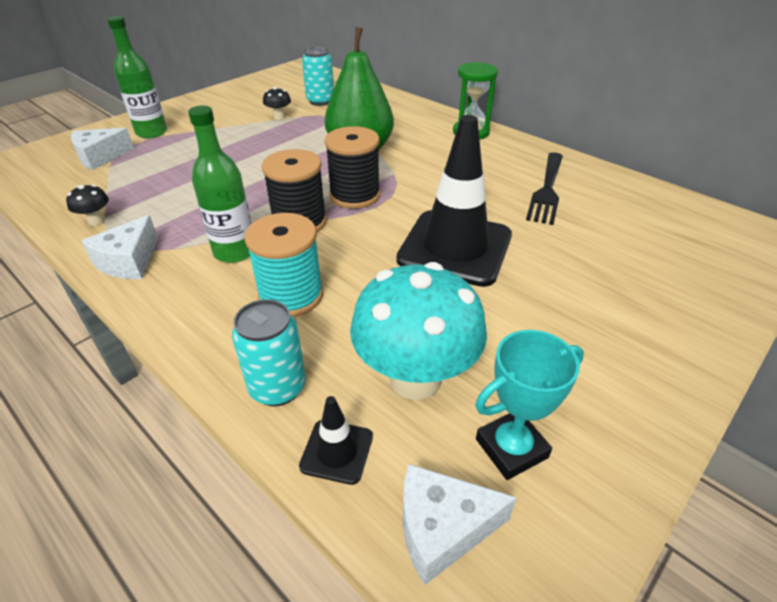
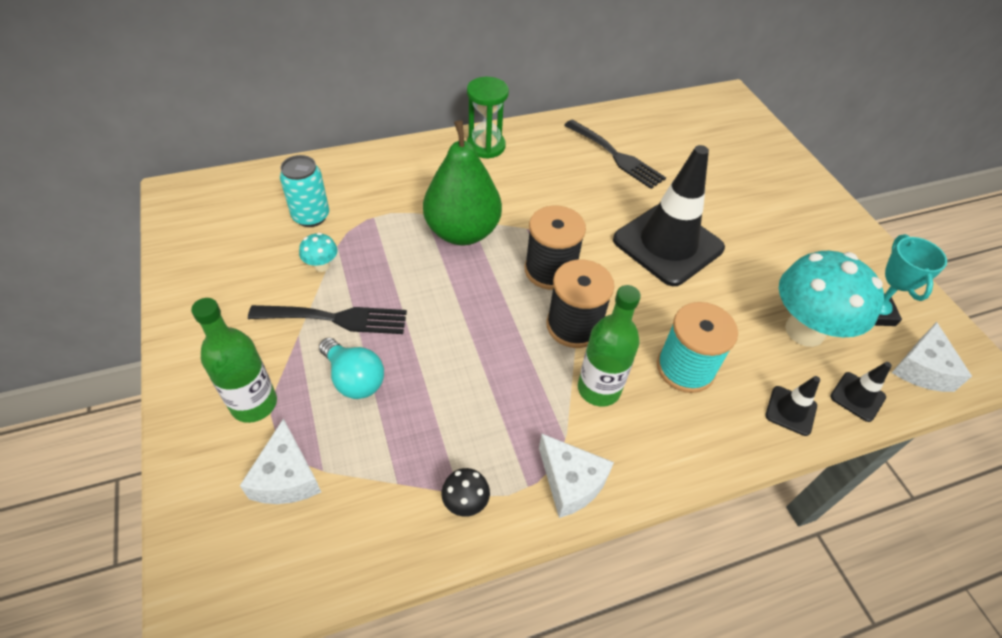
camera: 65 degrees left, 10 degrees up
(187, 154) = (354, 379): none -> turquoise light bulb
(236, 134) = (336, 318): none -> black fork
(277, 387) = (790, 411): turquoise can -> black traffic cone
(279, 117) = (322, 266): black mushroom -> turquoise mushroom

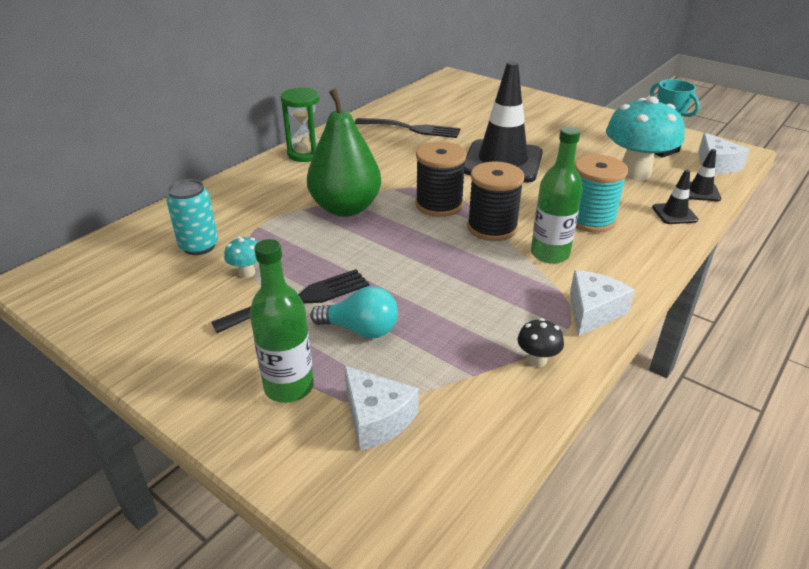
camera: 30 degrees left, 15 degrees down
(571, 482) = (593, 312): white cheese -> white cheese turned 75 degrees counterclockwise

